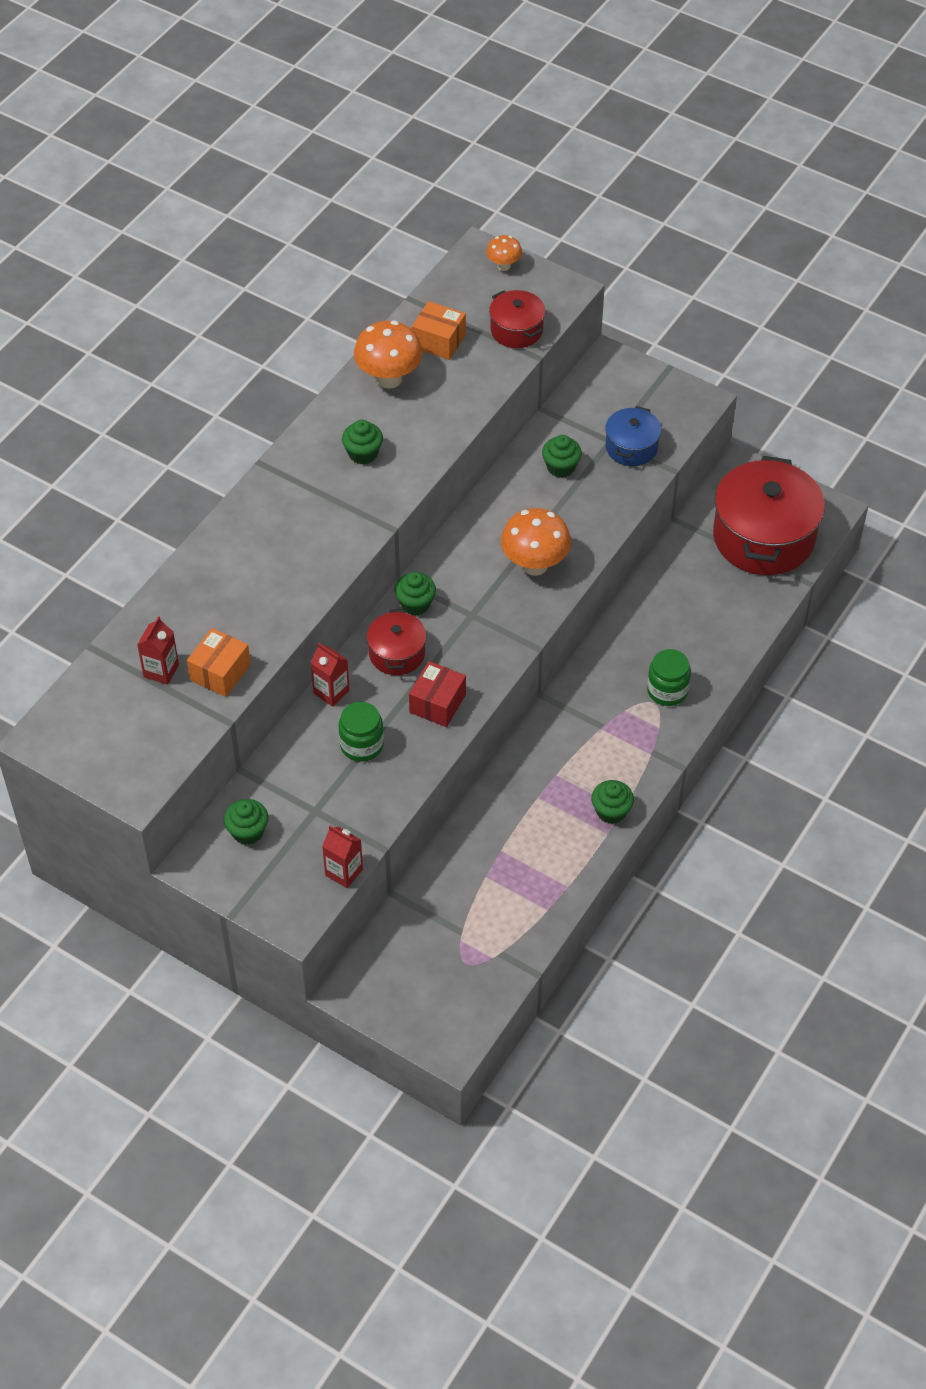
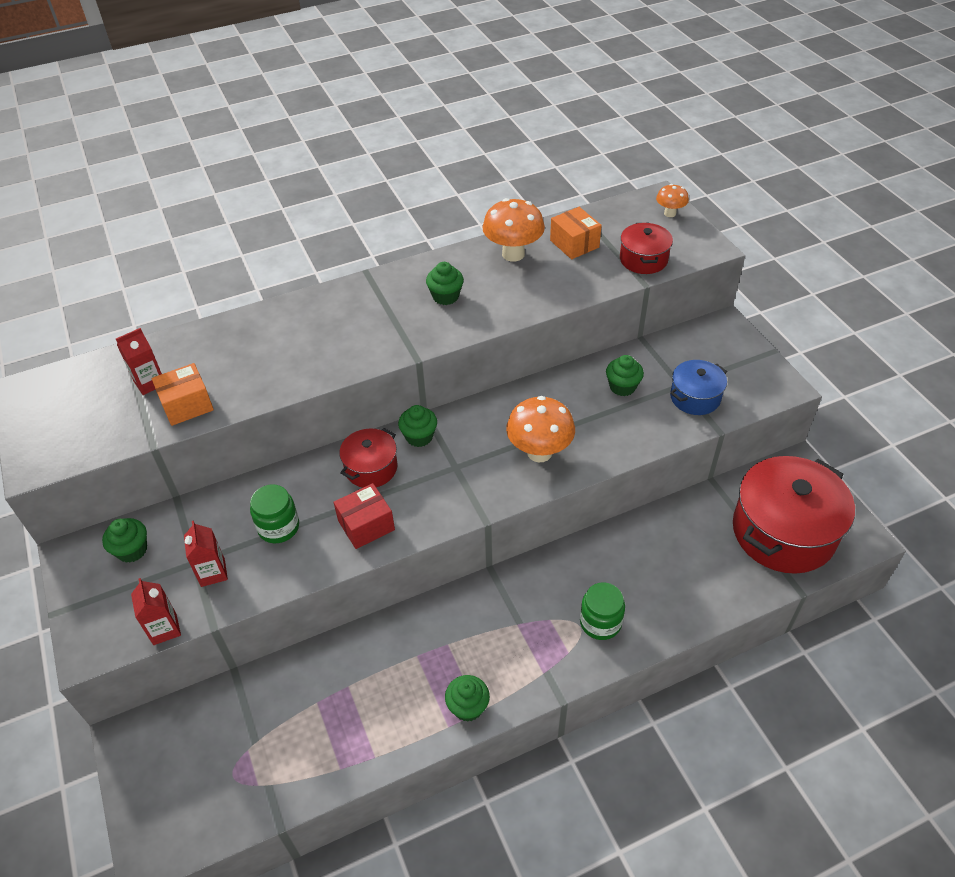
camera: 35 degrees right, 5 degrees down
(331, 692) = (296, 472): red carton -> red carton (213, 572)

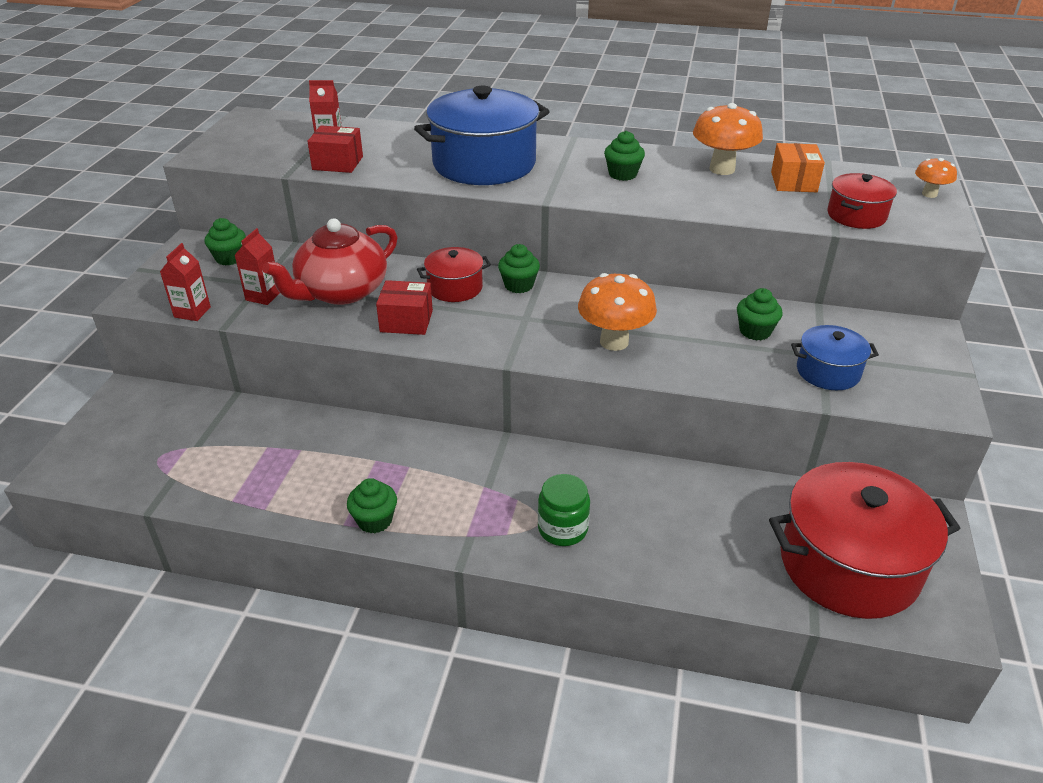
camera: 35 degrees right, 10 degrees down
(187, 405) = (337, 163): orange box -> red box
(278, 527) = (341, 291): green jar -> red teapot
(322, 340) = (484, 164): none -> blue pot

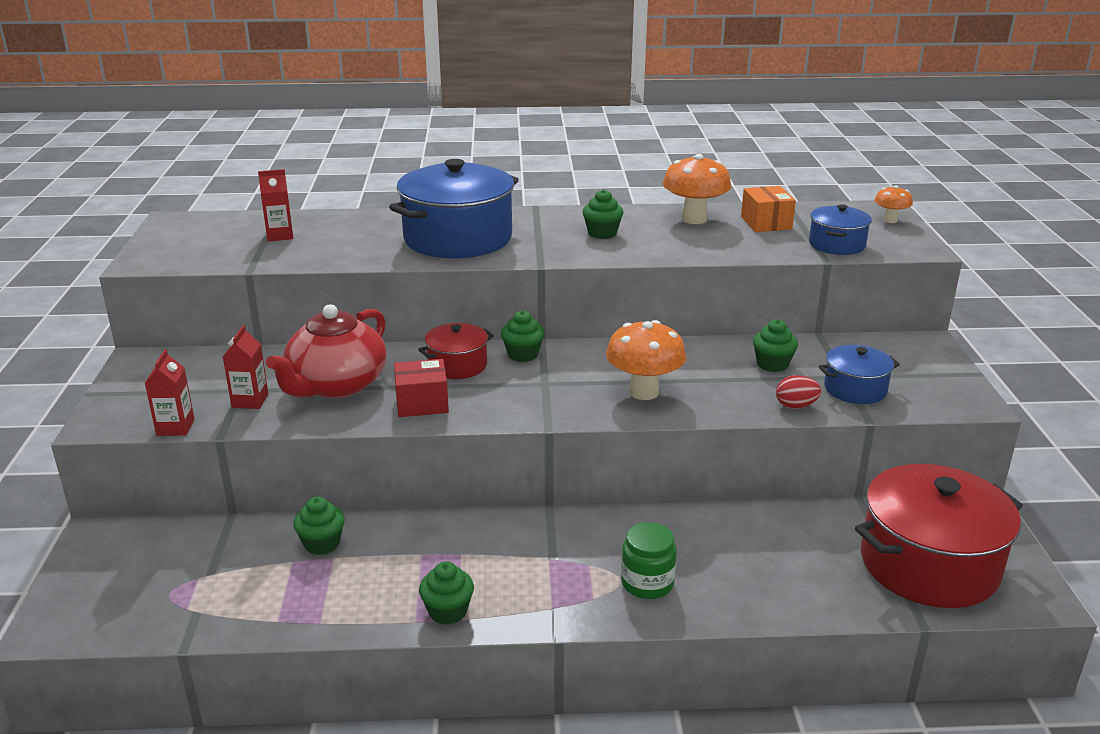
camera: 15 degrees left, 10 degrees down
(229, 258) = (191, 369): green cupcake -> green cupcake (322, 543)
(337, 163) = (300, 254): red box -> none
(757, 380) = (796, 406): none -> red egg
(856, 215) = (837, 245): red pot -> blue pot

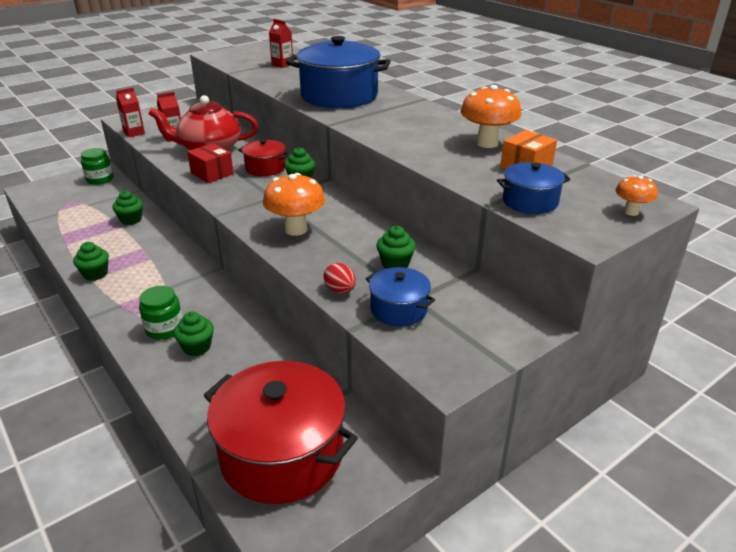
camera: 55 degrees right, 5 degrees up
(131, 542) = (100, 179): none -> green jar
(602, 233) = (410, 125): green cupcake -> green cupcake (197, 347)

